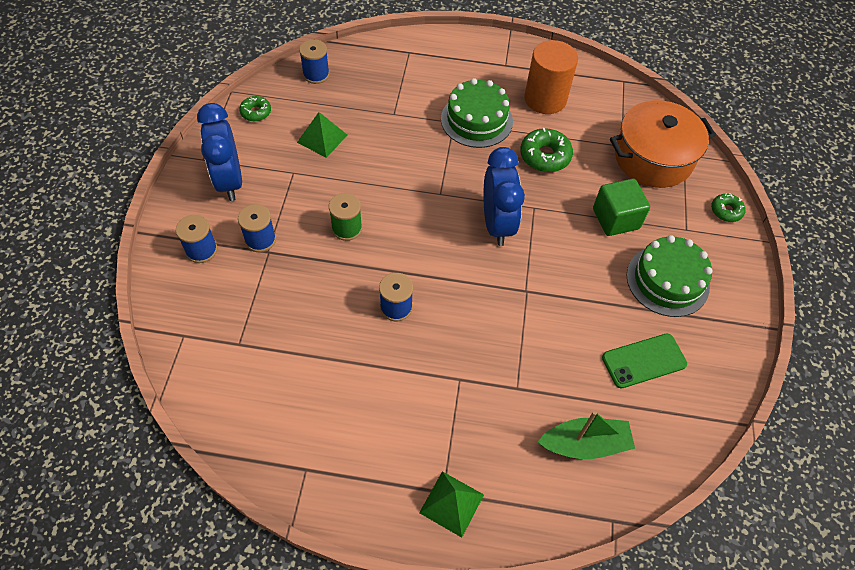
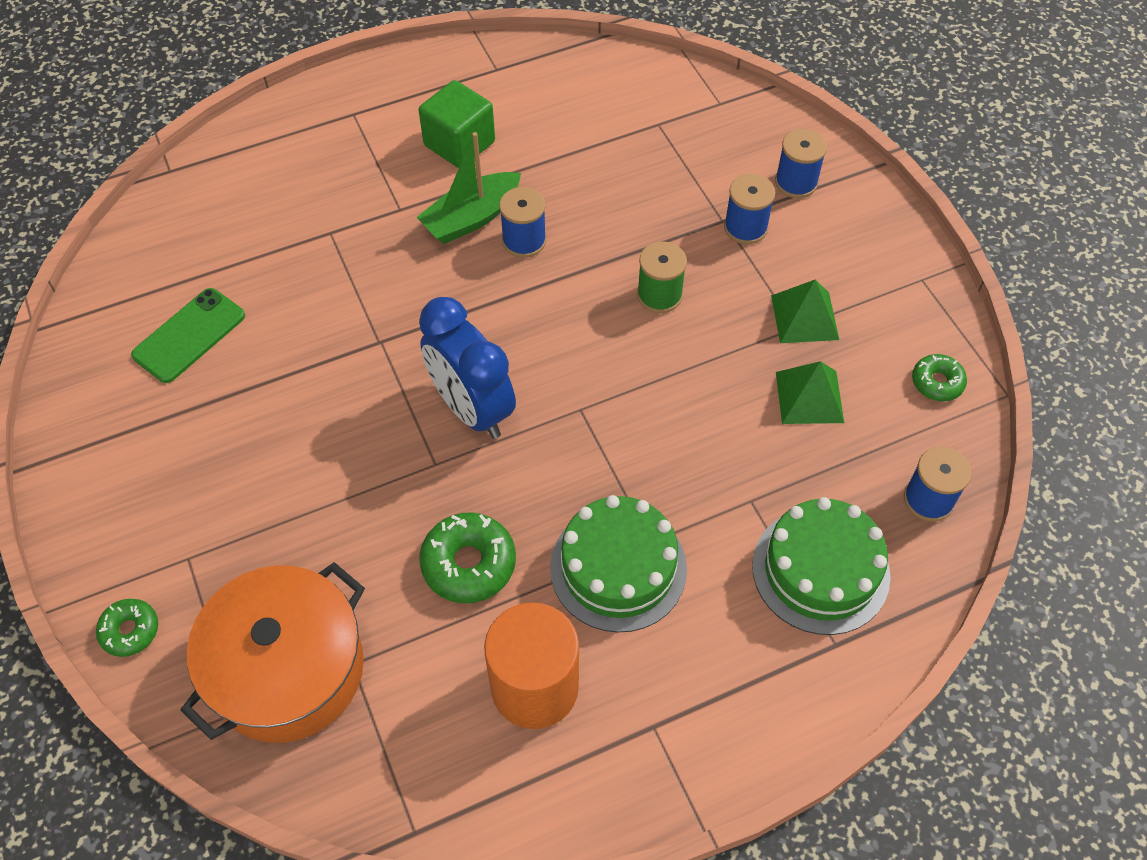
camera: 150 degrees right, 0 degrees up
(229, 181) = (857, 271): blue clock -> none
(451, 503) = (339, 109): green pyramid -> green pyramid (804, 317)
(585, 444) = (226, 218): green boat -> green boat (471, 218)
(615, 219) = (305, 514): green cube -> green cube (459, 144)
(667, 280) = (191, 458): green cake -> green cake (820, 570)

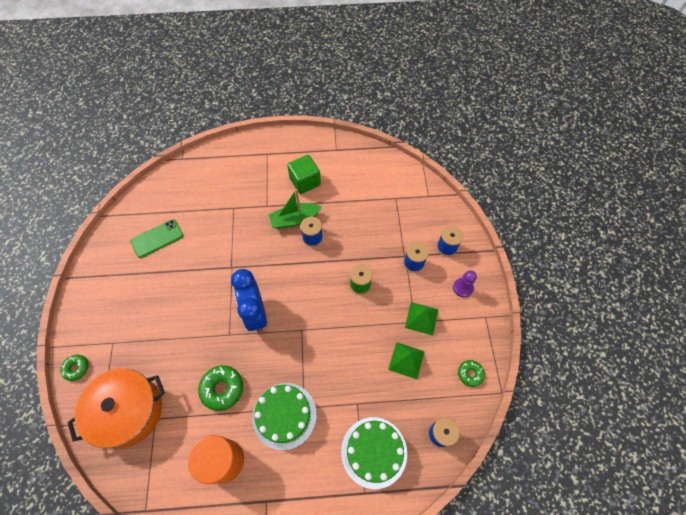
camera: 20 degrees right, 5 degrees up
(857, 243) = (462, 288): none -> purple pawn

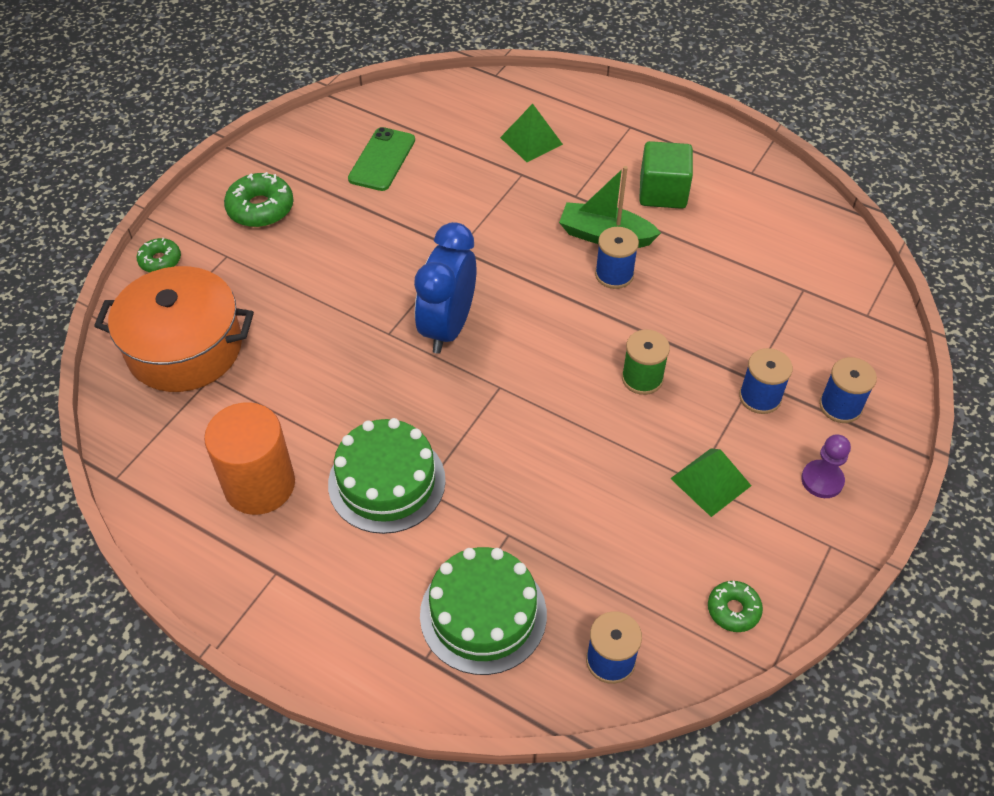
camera: 35 degrees right, 10 degrees down
(157, 238) = (382, 159): green phone -> green phone turned 75 degrees counterclockwise
(222, 389) = (326, 395): green donut -> green donut (260, 208)
(406, 360) = (636, 524): green pyramid -> green pyramid (531, 141)

